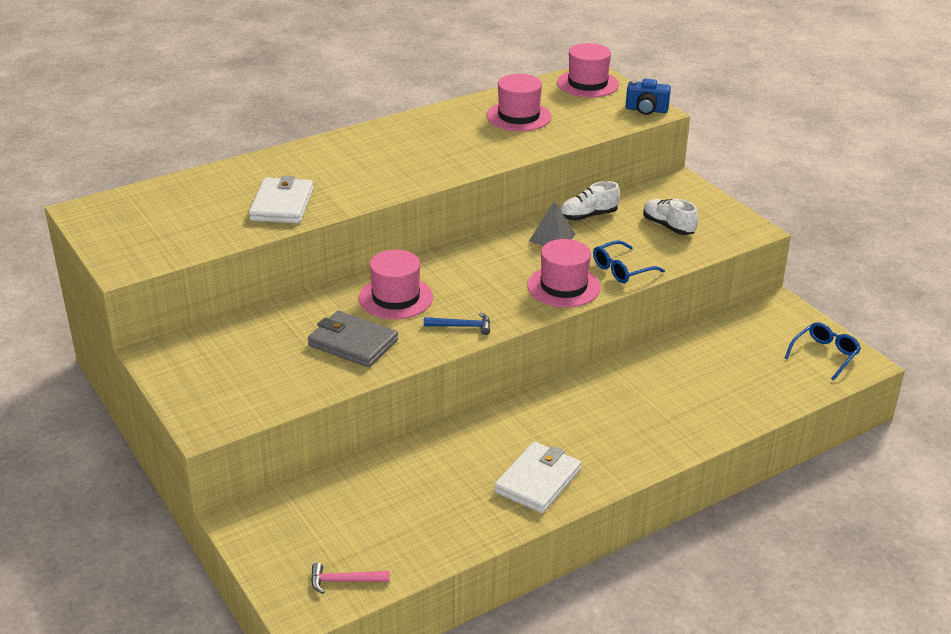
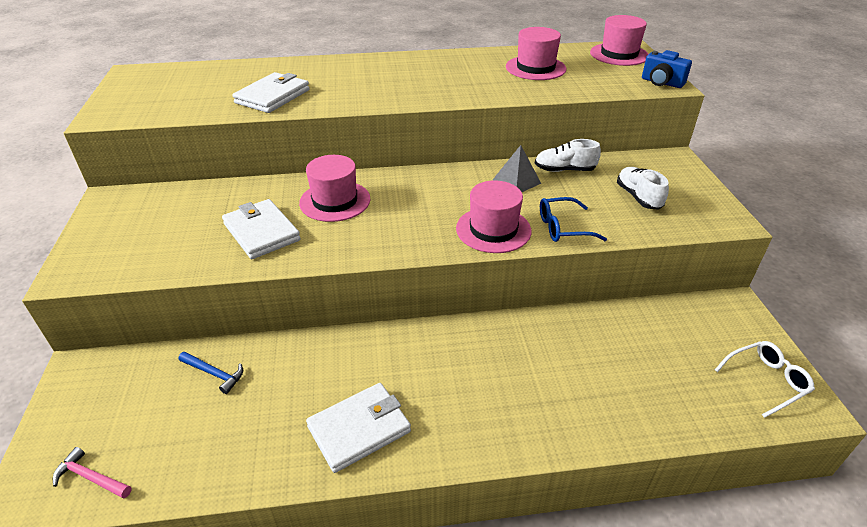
camera: 25 degrees right, 5 degrees up
(353, 343) = (261, 232): grey wallet -> white wallet
(462, 326) = (367, 243): blue hammer -> blue hammer (214, 374)
(825, 355) = (766, 381): blue glasses -> white glasses

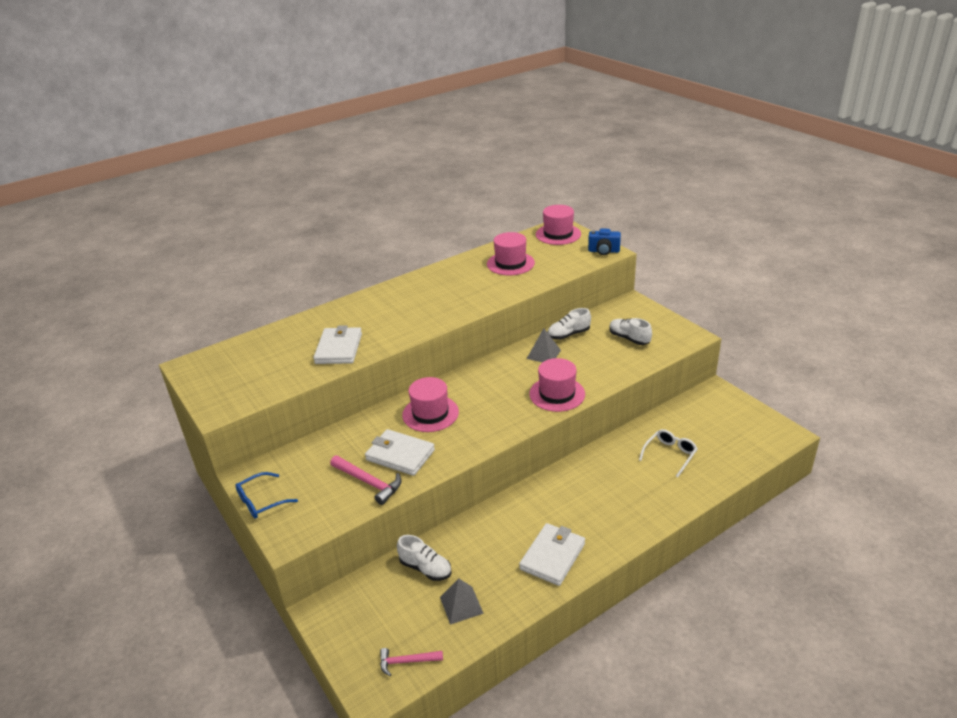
camera: 25 degrees left, 5 degrees down
(202, 248) = (369, 482): none -> pink hammer
(208, 438) = (461, 605): none -> grey pyramid
(214, 374) = (425, 568): blue hammer -> white shoe
(563, 227) = (599, 376): blue glasses -> blue glasses (261, 501)
(766, 381) = (757, 429): white glasses -> white glasses (670, 455)

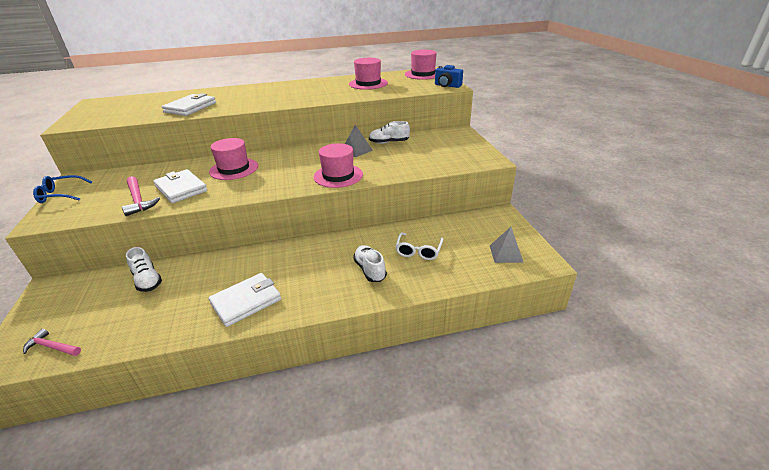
camera: 20 degrees right, 0 degrees up
(461, 605) = (139, 316): grey pyramid -> grey pyramid (506, 254)
(629, 338) = (434, 153): white shoe -> white shoe (370, 270)
(670, 455) = (418, 251): white glasses -> white glasses turned 135 degrees clockwise

